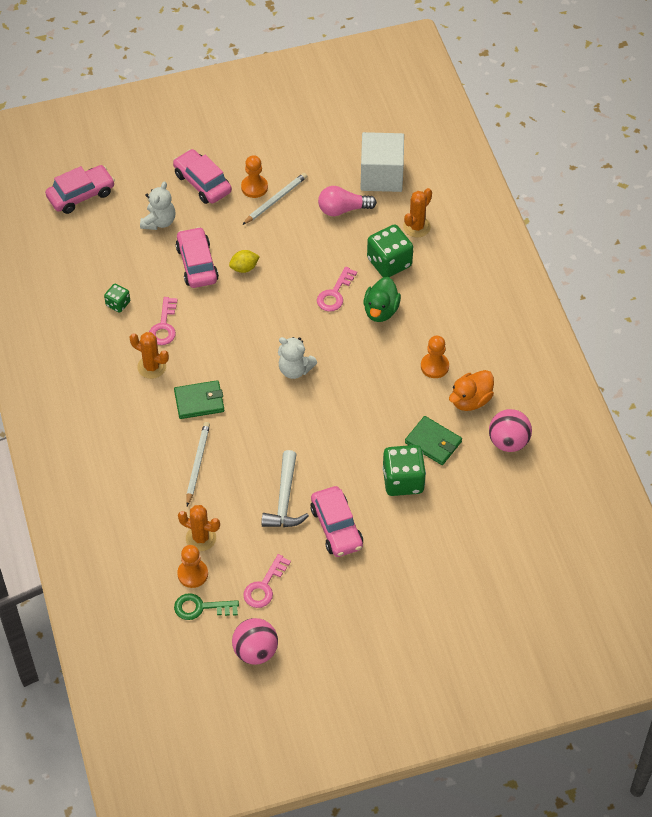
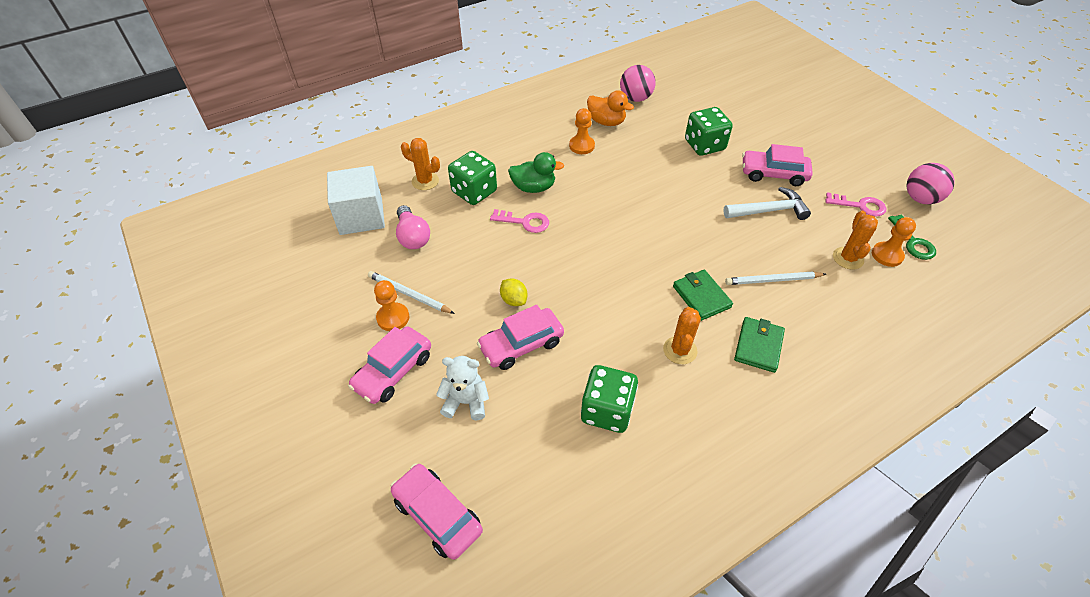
camera: 105 degrees left, 5 degrees down
(118, 304) = (607, 410): green dice -> green dice, size x1.87
(164, 326) = (620, 353): pink key -> none
(295, 369) = (627, 232): white teddy bear -> none
(336, 527) = (773, 174): pink car -> pink car turned 135 degrees counterclockwise
(433, 442) = (658, 135): green wallet -> green wallet (758, 346)

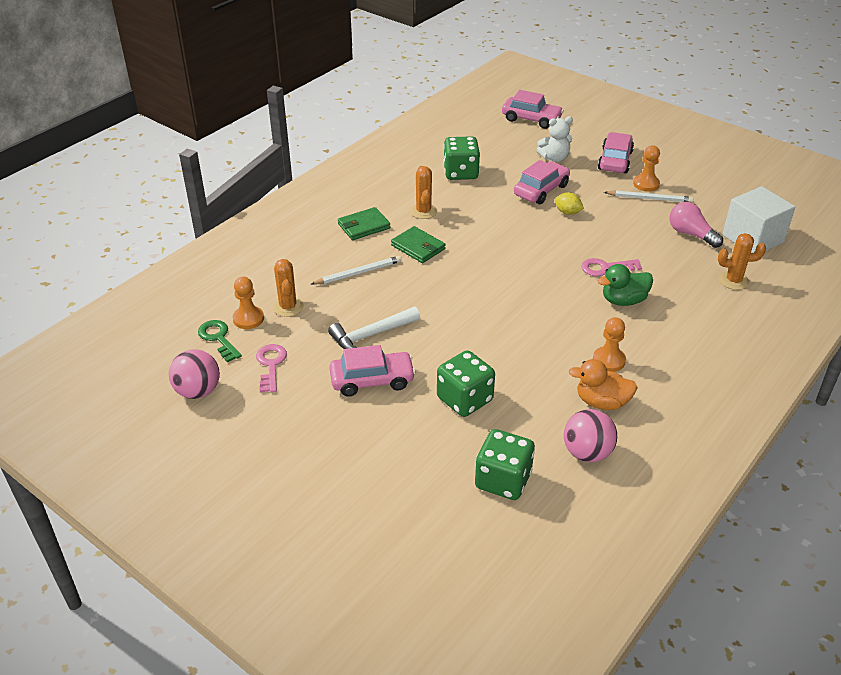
camera: 160 degrees right, 10 degrees down
(474, 192) = (677, 282): green dice -> green dice (503, 480)
(758, 346) = (364, 226): green wallet -> green wallet turned 60 degrees clockwise
(860, 206) = (271, 365): pink key -> pink key turned 90 degrees clockwise

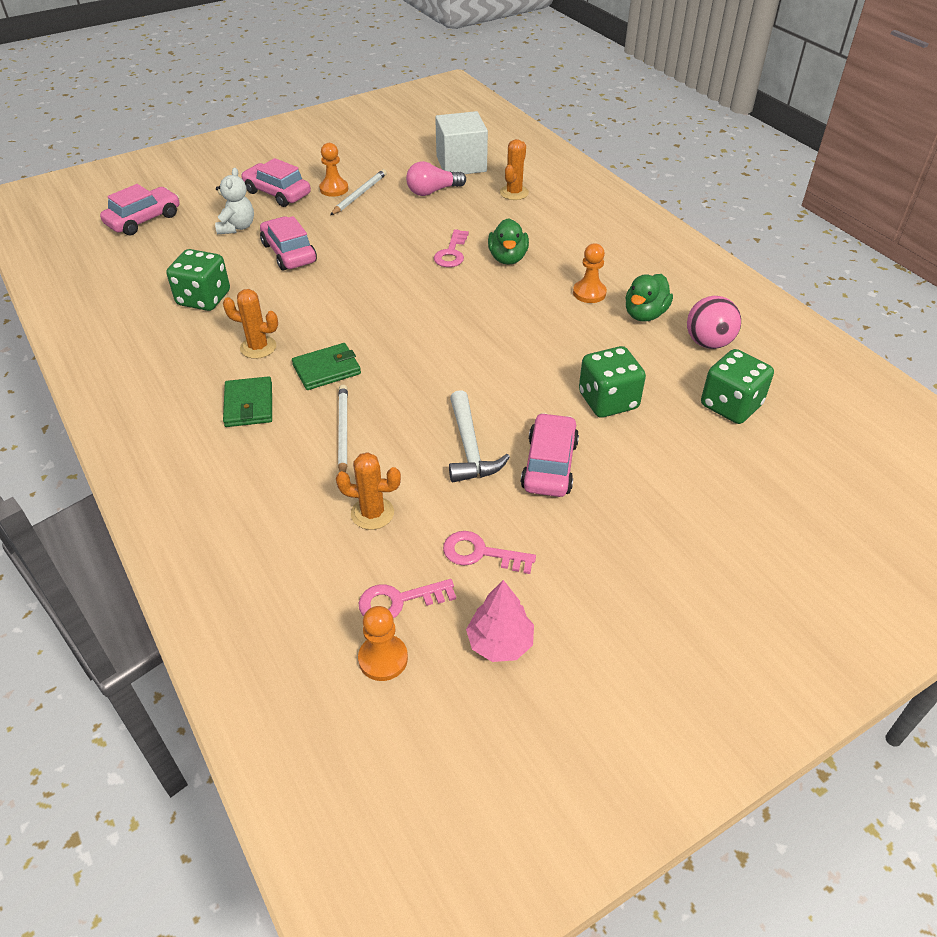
camera: 70 degrees left, 5 degrees up
(198, 391) = (500, 643): pink ball -> pink tree
(218, 338) = (399, 601): green key -> pink key
(248, 319) = (374, 560): orange pawn -> orange pawn (383, 659)
(567, 212) = (343, 248): yellow lemon -> none
(601, 402) = (645, 314): orange duck -> green duck

